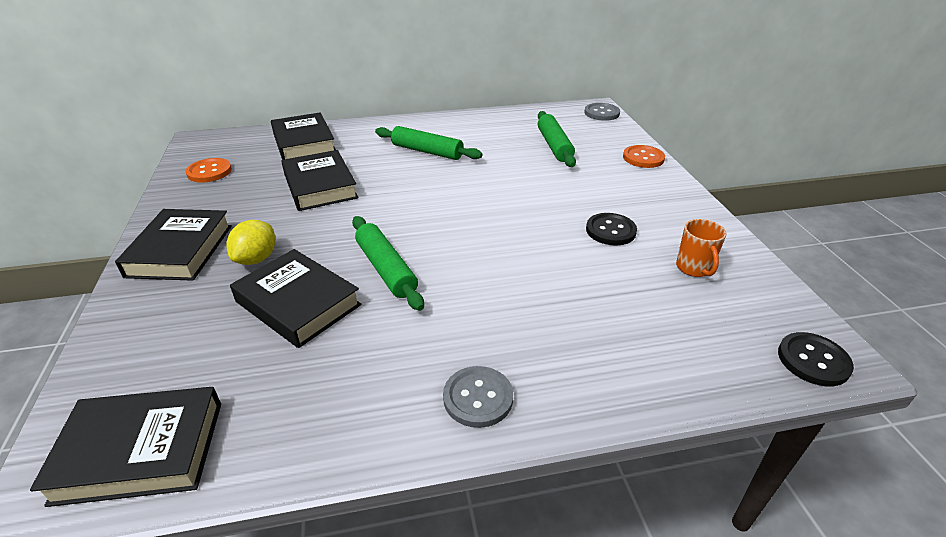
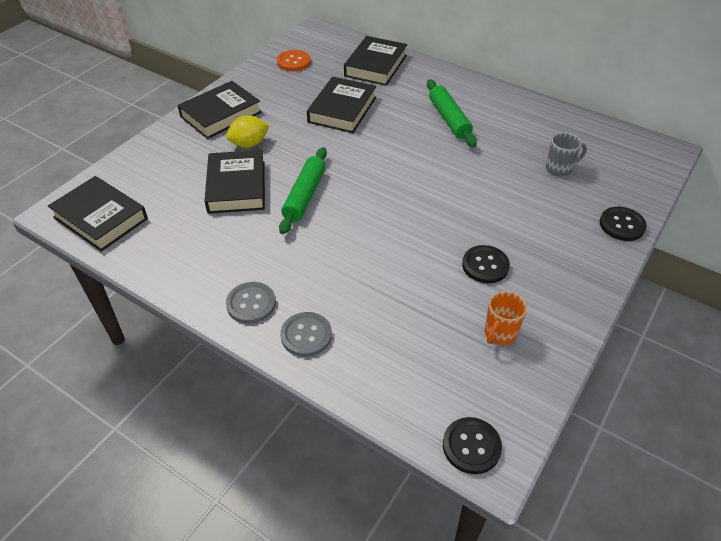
camera: 45 degrees right, 10 degrees up
(554, 145) = (559, 169): green rolling pin -> grey mug
(601, 113) = (661, 160): grey button -> grey button (306, 335)
(643, 158) = (622, 225): orange button -> black button

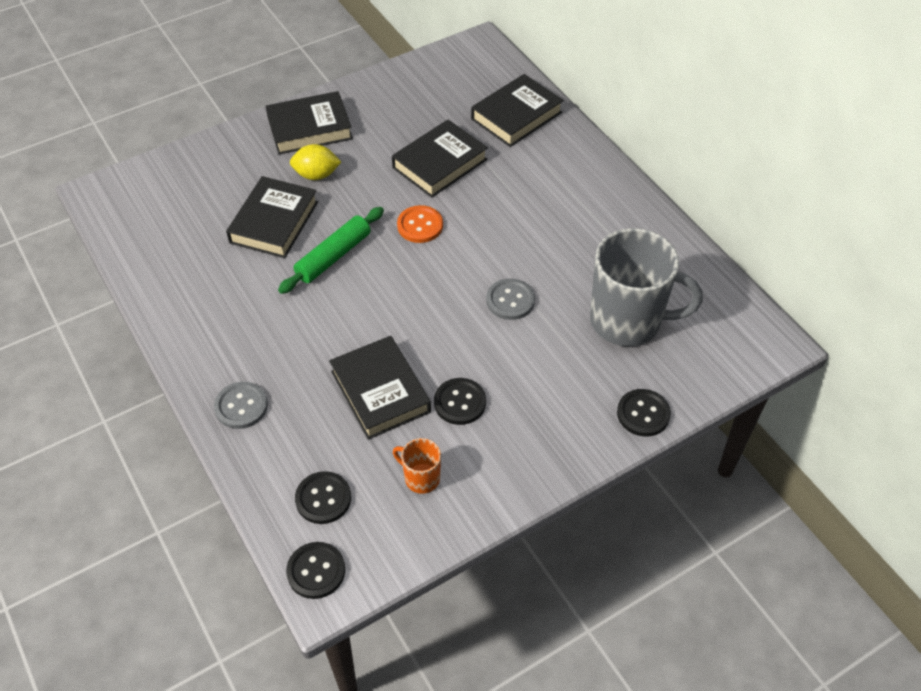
camera: 25 degrees right, 5 degrees up
(100, 218) = (131, 213): black book -> black book (380, 391)
(251, 304) = (212, 355): grey button -> grey button (510, 300)
(293, 62) = (428, 82): orange button -> orange button (420, 225)
(432, 382) = (323, 499): none -> black button
(449, 119) = (550, 215): green rolling pin -> none
(499, 333) = (421, 478): orange mug -> orange mug turned 60 degrees clockwise
(559, 169) = (627, 321): grey mug -> grey mug, size x2.24

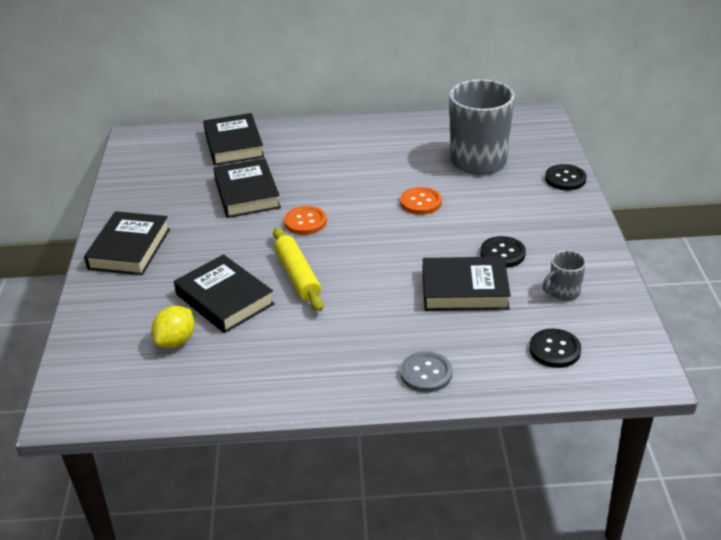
camera: 60 degrees left, 15 degrees down
(316, 175) = (191, 260): yellow lemon -> yellow lemon (176, 341)
(316, 571) = (624, 372): black button -> none
(333, 256) = (297, 276): green rolling pin -> yellow rolling pin
(421, 478) = (563, 292): orange mug -> grey mug
(510, 300) = (420, 202): grey button -> orange button

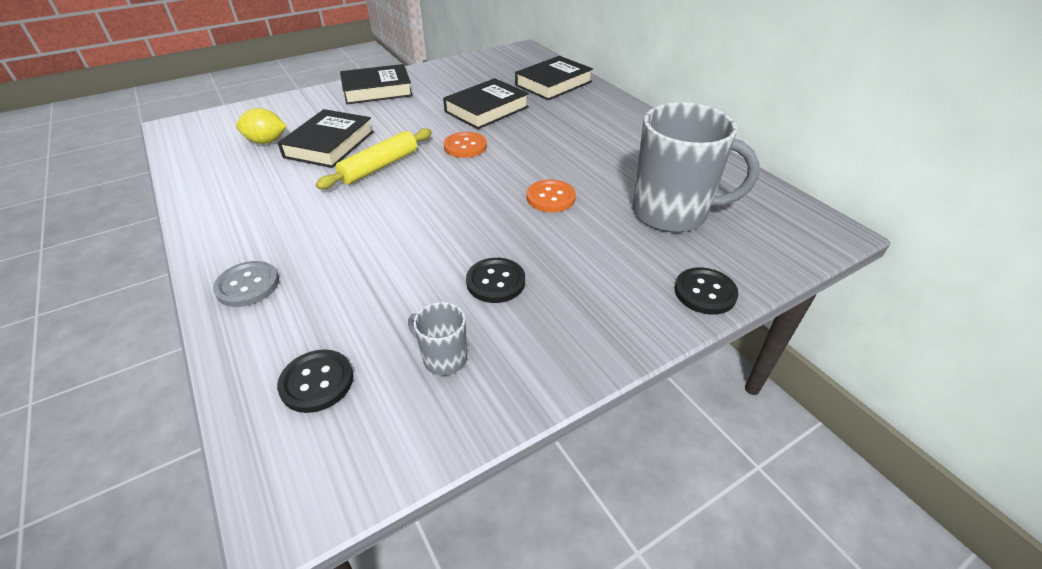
camera: 60 degrees right, 5 degrees up
(464, 290) = (407, 272): black book -> none

